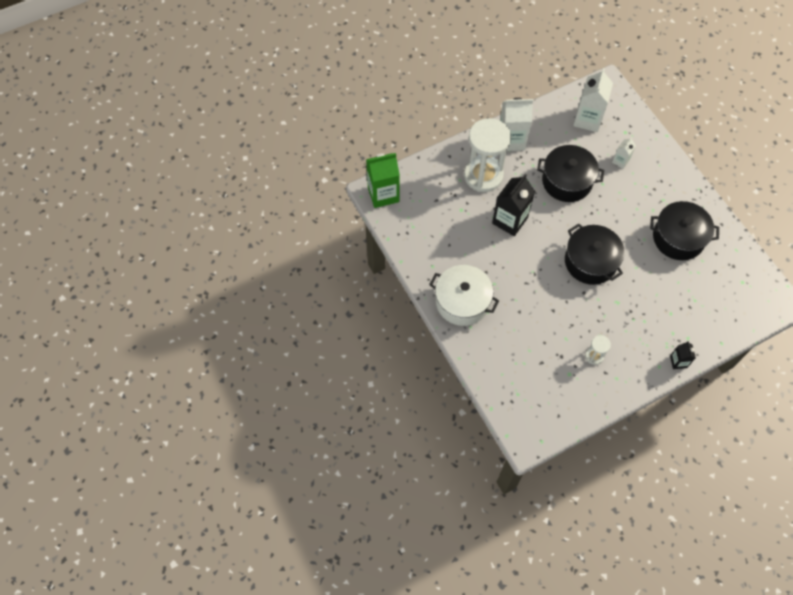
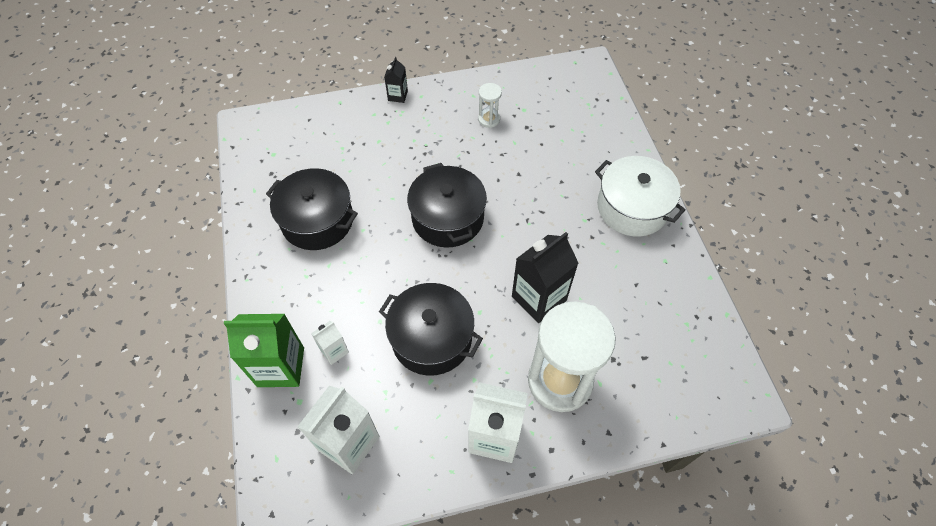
camera: 165 degrees left, 5 degrees down
(383, 194) = (730, 388): green carton -> green carton (281, 367)

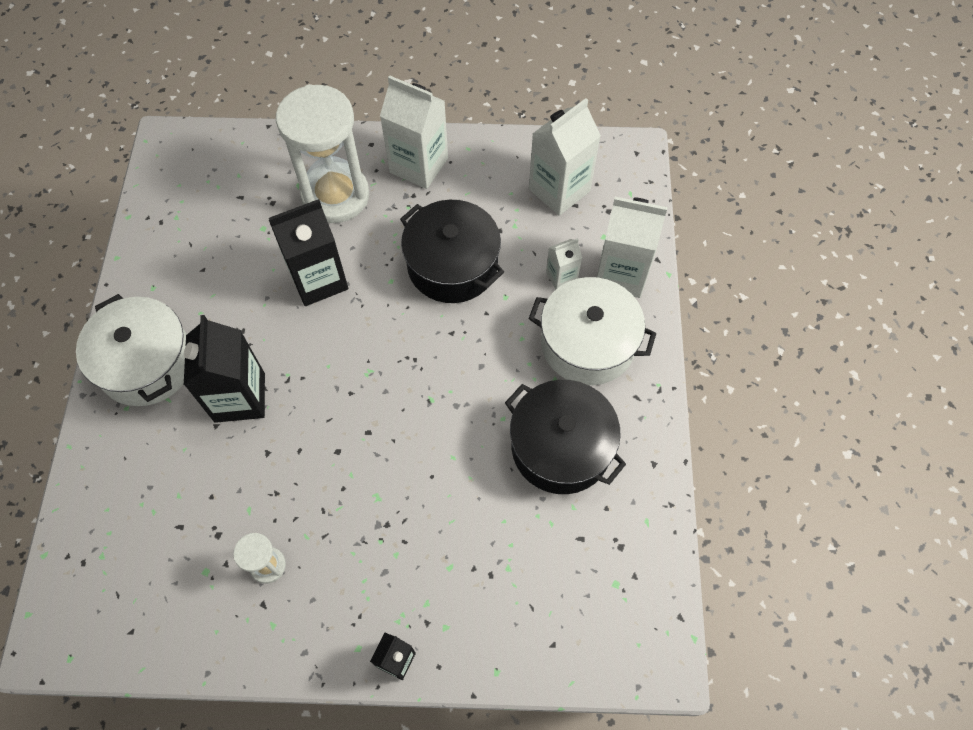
camera: 165 degrees left, 5 degrees up
(281, 367) = (621, 274): green carton -> white carton
(305, 298) = (587, 344): none -> white pot
(447, 218) = (388, 408): black pot -> none
(554, 201) = (240, 397): none -> black carton

